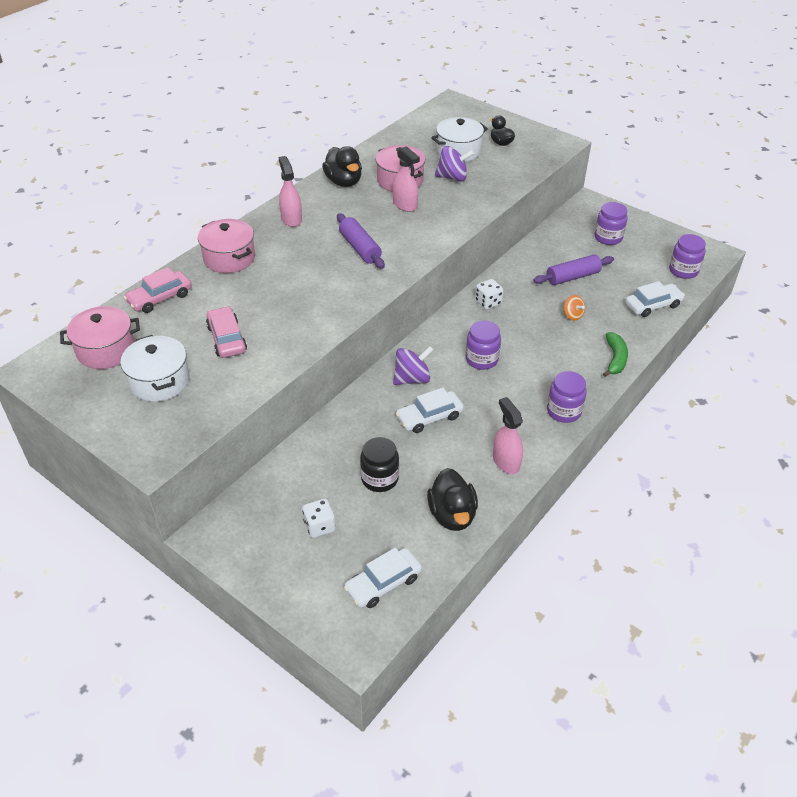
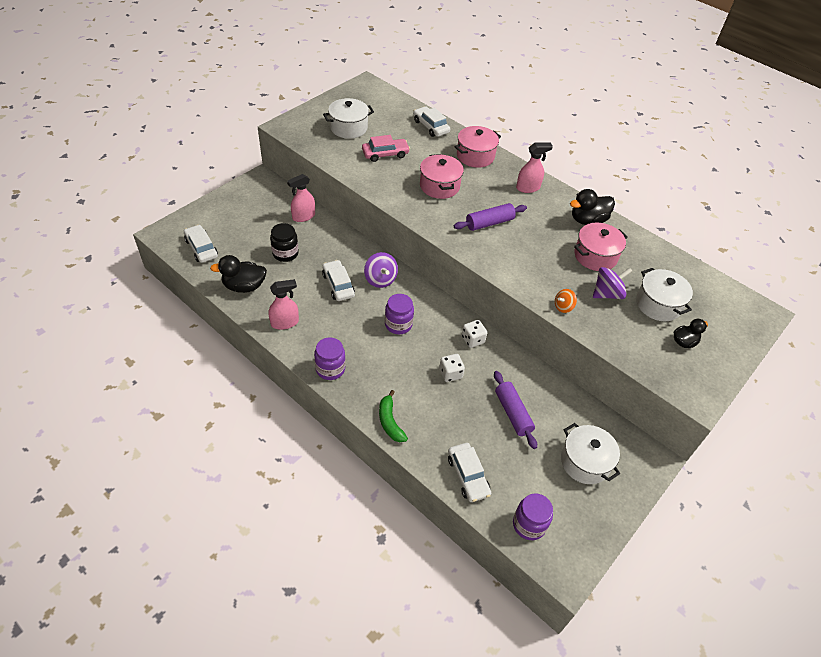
camera: 90 degrees right, 5 degrees up
(106, 350) = (381, 108): pink pot -> pink pot (439, 186)
(160, 298) = (431, 126): pink car -> white car
(319, 526) = (254, 223): white dice -> white dice (450, 373)
(405, 205) = (555, 255): pink spray bottle -> pink spray bottle (303, 216)
(452, 177) = (607, 294): purple spinning top -> purple spinning top turned 120 degrees counterclockwise
(572, 315) = (453, 401): orange spinning top -> orange spinning top (563, 307)
(608, 237) = (585, 462): purple jar -> white pot
(615, 359) = (390, 422): green banana -> green banana turned 60 degrees clockwise

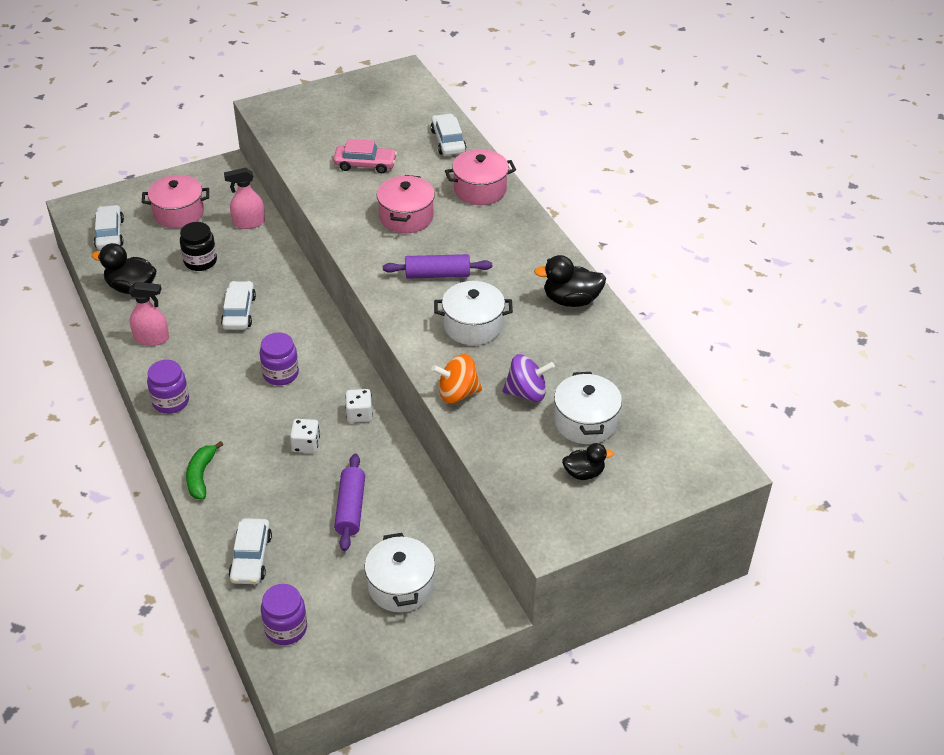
camera: 25 degrees right, 5 degrees down
(348, 128) = (341, 123): white pot -> white pot (473, 326)
(380, 279) = (293, 318): purple spinning top -> none
(528, 188) = (521, 243): pink spray bottle -> none
(563, 307) = (457, 393): orange spinning top -> orange spinning top, size x1.65
(595, 256) = (546, 345): pink pot -> pink pot (179, 213)

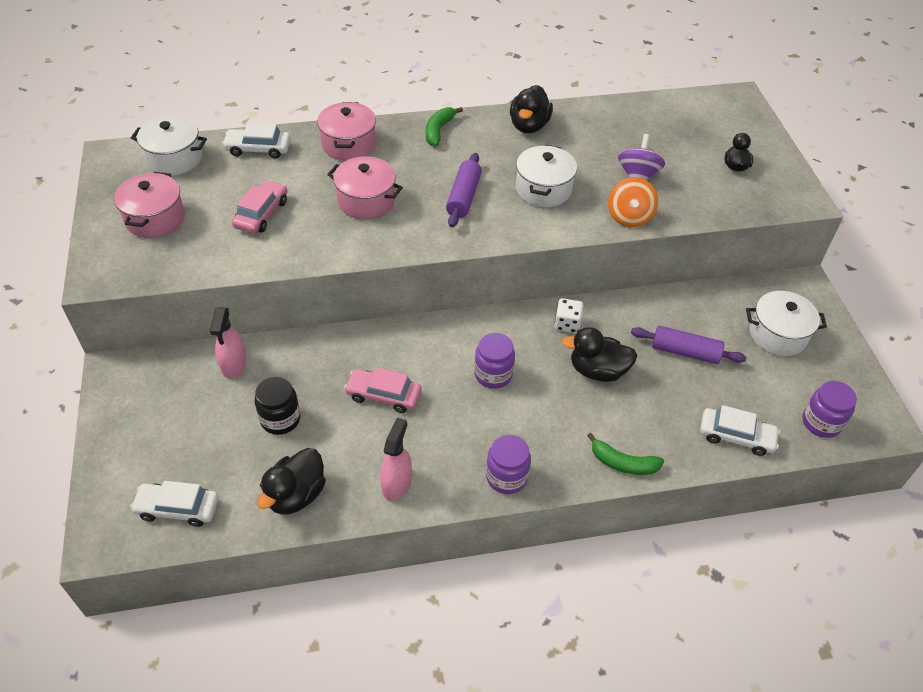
camera: 75 degrees left, 5 degrees up
(179, 213) = (177, 429): pink pot -> pink pot (155, 218)
(239, 312) = (383, 395): white car -> pink car
(306, 444) = (597, 370): white dice -> black duck
(530, 240) = (438, 130): none -> green banana
(585, 422) = (678, 152): white pot -> white pot (174, 158)

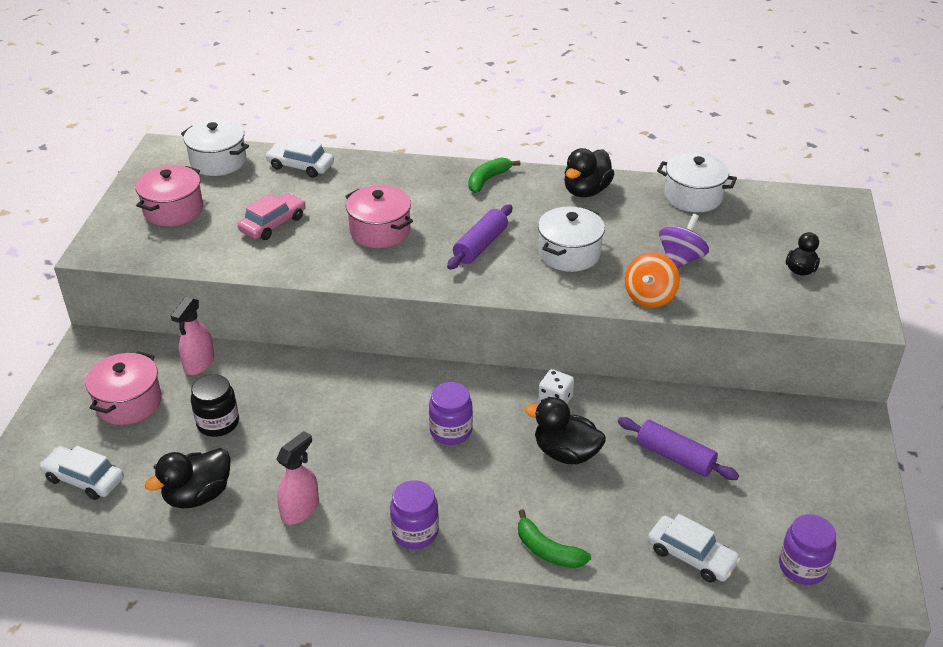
camera: 20 degrees right, 10 degrees down
(348, 144) = (390, 177): pink pot -> pink pot (129, 402)
(383, 395) = (329, 425): pink car -> none
(777, 334) = (795, 464): white pot -> white pot (693, 196)

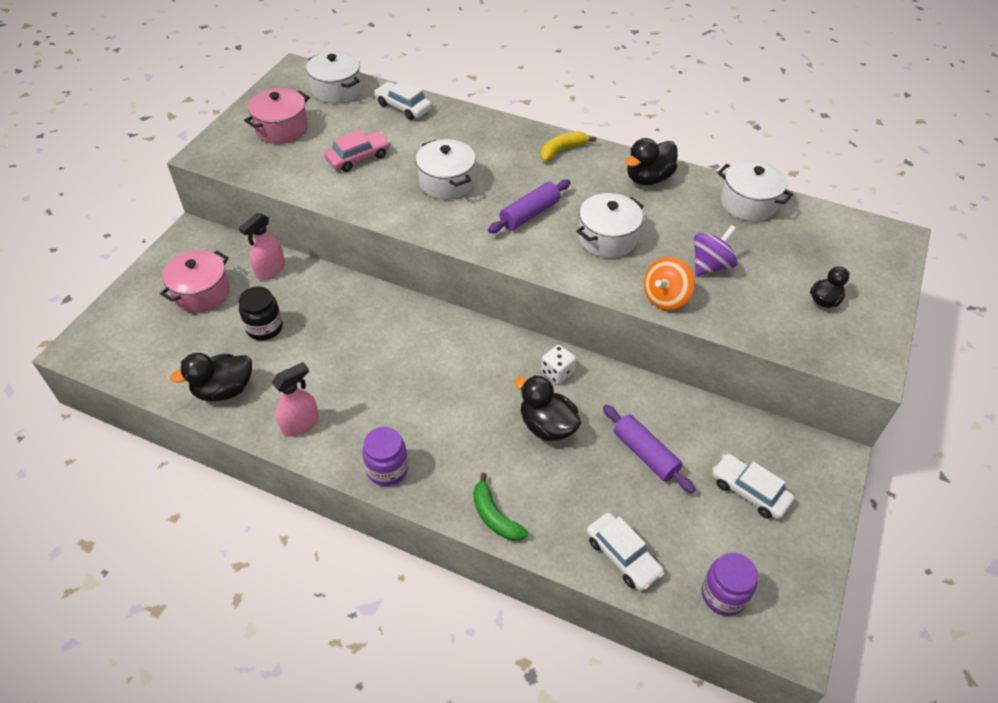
camera: 15 degrees right, 10 degrees up
(84, 479) = (142, 353): white car -> white car (749, 491)
(380, 231) = (446, 182): pink pot -> white pot
(451, 431) = (454, 381): purple jar -> none
(488, 179) = (562, 150): green banana -> yellow banana

